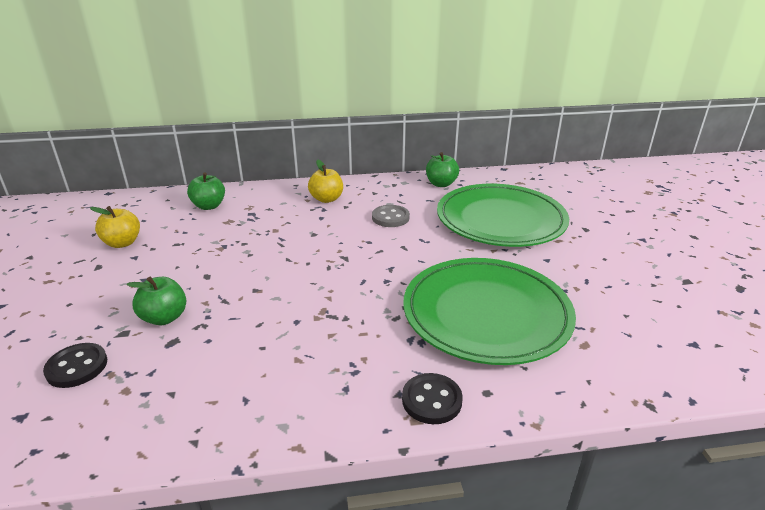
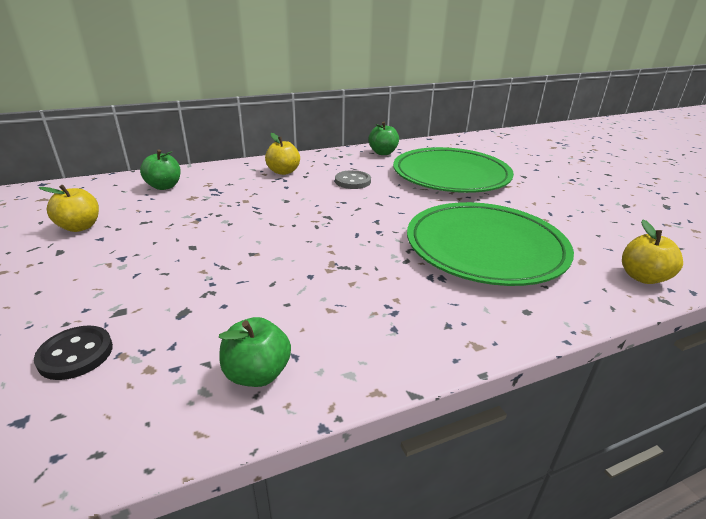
camera: 15 degrees left, 0 degrees up
(164, 318) = (163, 290): green apple -> green apple (257, 373)
(431, 400) = (482, 326): black button -> none
(643, 374) = (642, 277): none -> yellow apple

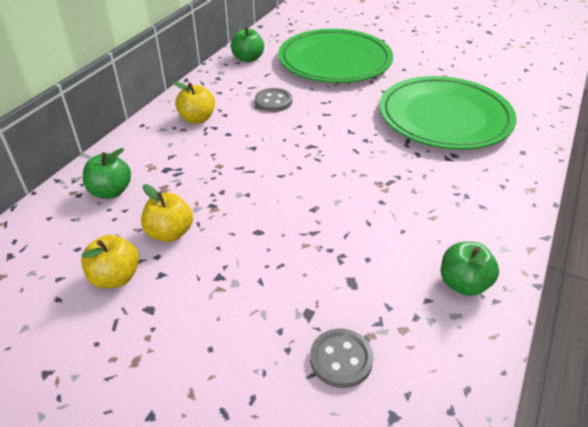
camera: 40 degrees left, 10 degrees up
(76, 354) = (341, 359): black button -> grey button
(642, 277) = (540, 96): yellow apple -> yellow apple (170, 233)

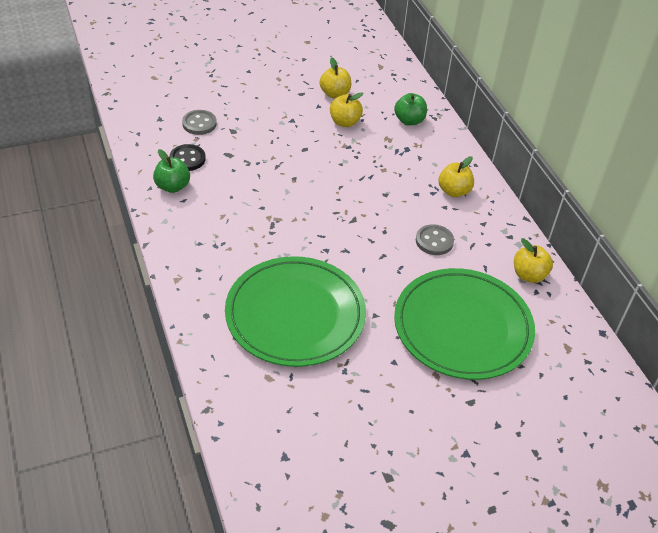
camera: 130 degrees right, 5 degrees up
(248, 59) = (529, 275): green apple -> yellow apple
(411, 310) = (187, 159): none -> black button

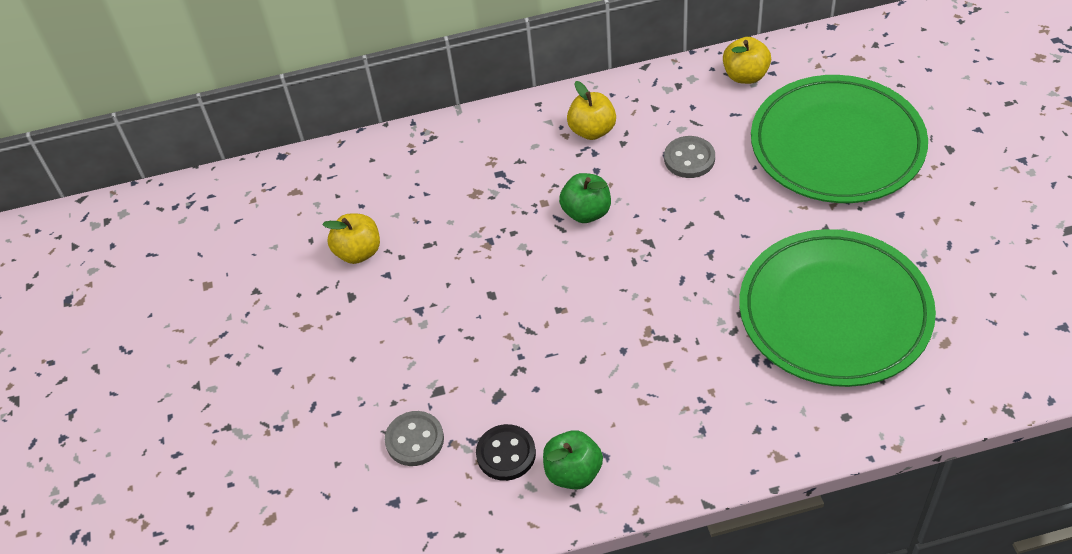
camera: 75 degrees left, 5 degrees up
(345, 122) = (431, 242): yellow apple -> none
(409, 121) = (436, 166): green apple -> green apple (586, 212)

